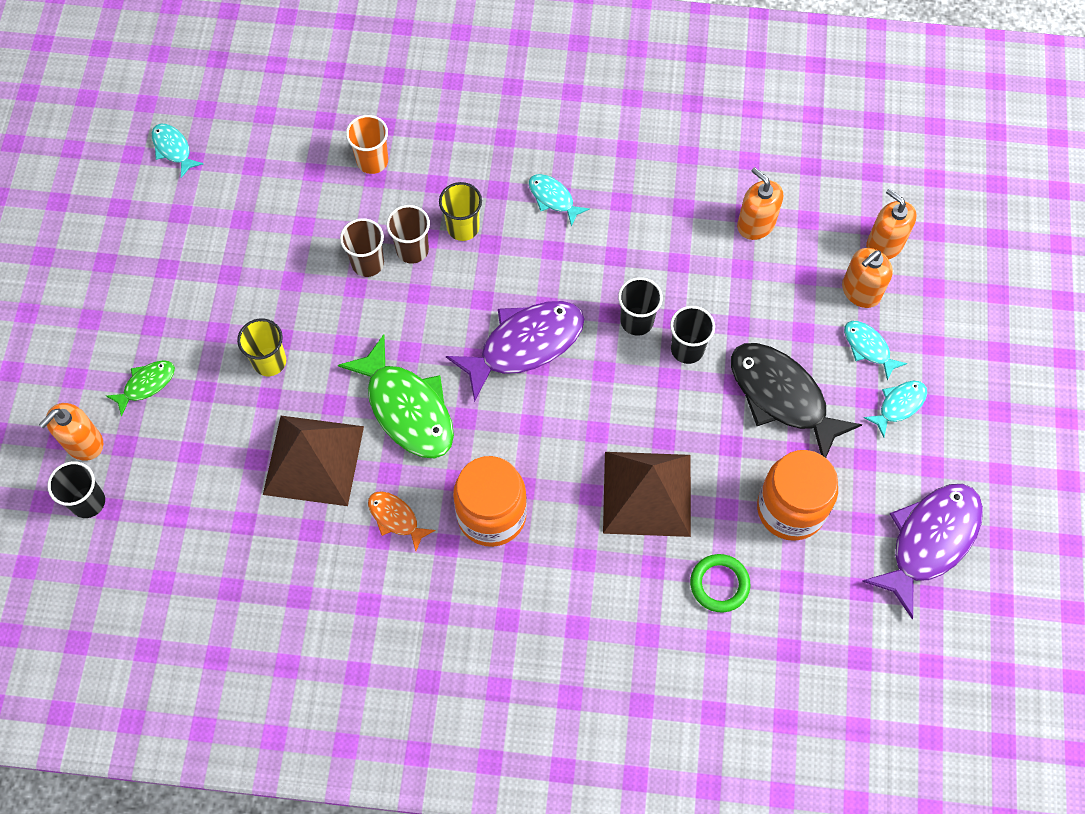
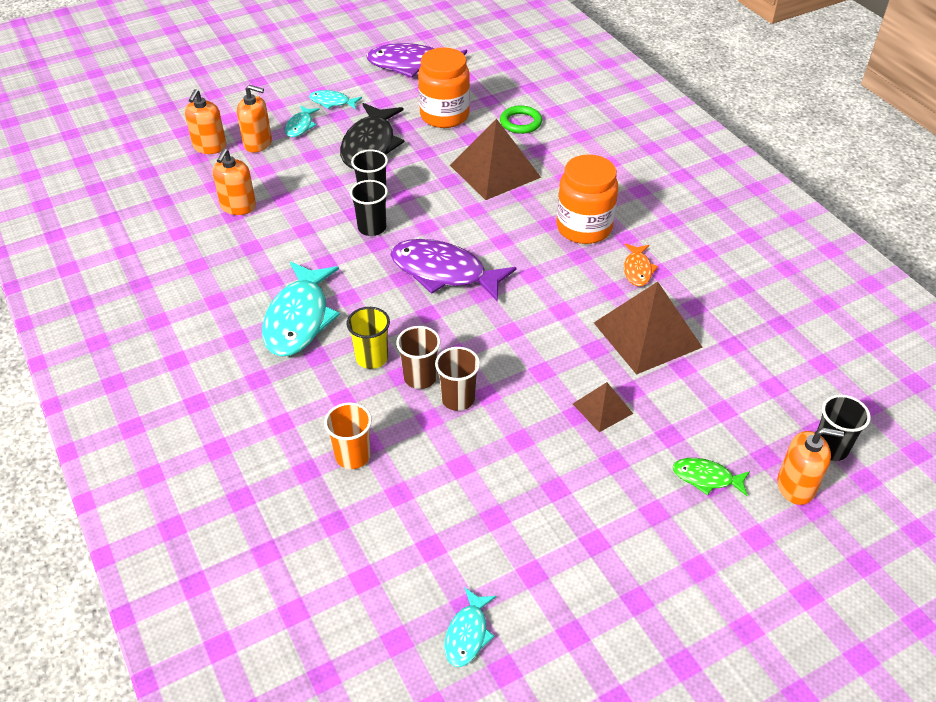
camera: 125 degrees left, 20 degrees down
(269, 361) = (602, 408): yellow cup -> brown pyramid
(407, 408) = (555, 307): green fish -> none
(553, 198) = (299, 319): turquoise fish -> turquoise fish, size x2.00

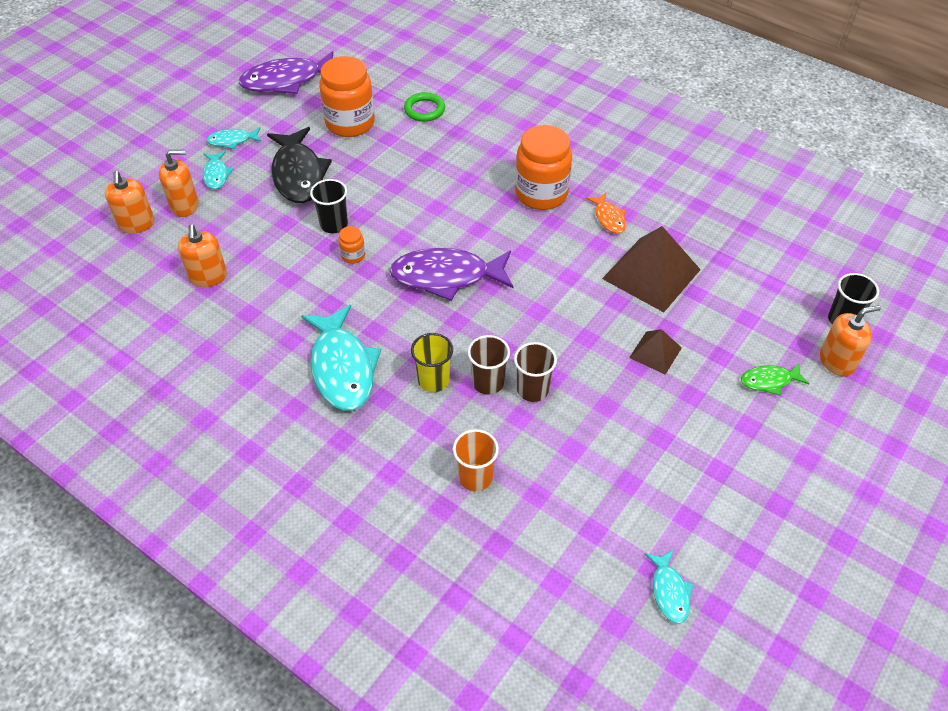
camera: 25 degrees left, 5 degrees up
(372, 228) = (353, 255): black cup -> orange jar
(495, 171) = (430, 164): brown pyramid -> none

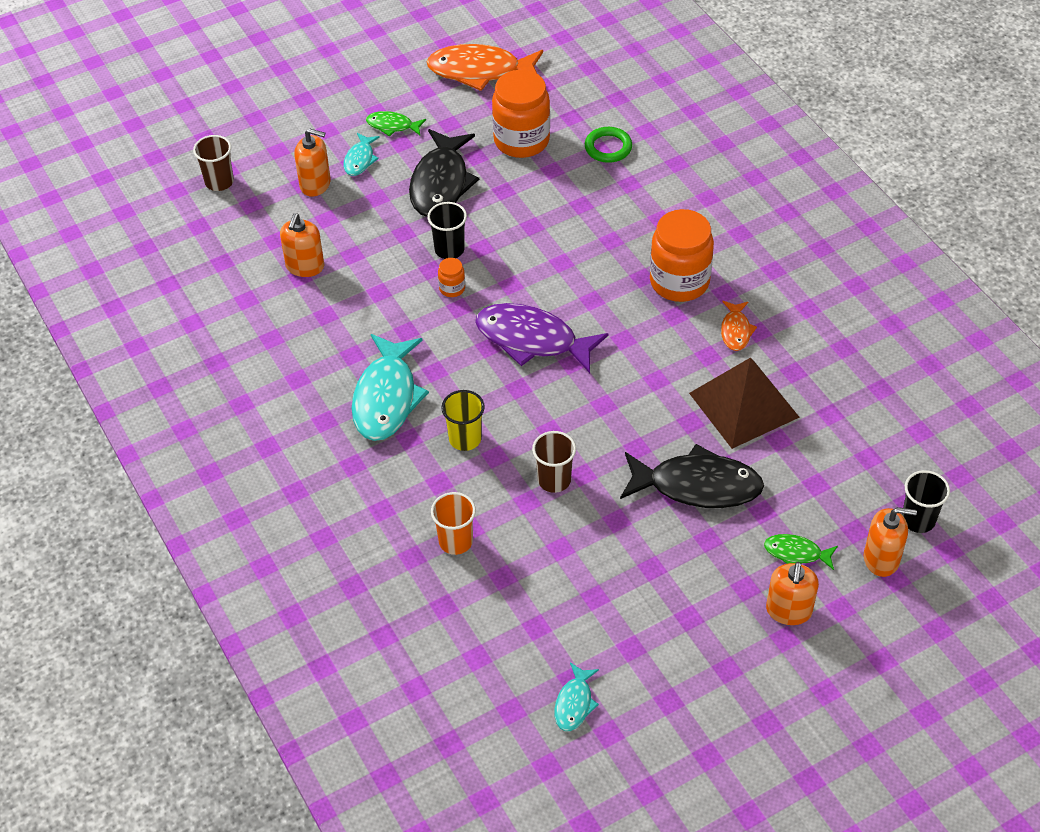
camera: 25 degrees right, 0 degrees up
(136, 224) = (262, 190): orange soap dispenser -> orange soap dispenser (788, 610)
(232, 141) = (392, 126): turquoise fish -> green fish
(286, 81) = (480, 71): purple fish -> orange fish
(488, 382) = (515, 458): brown cup -> brown cup (219, 182)
(655, 352) = (697, 486): brown pyramid -> black fish

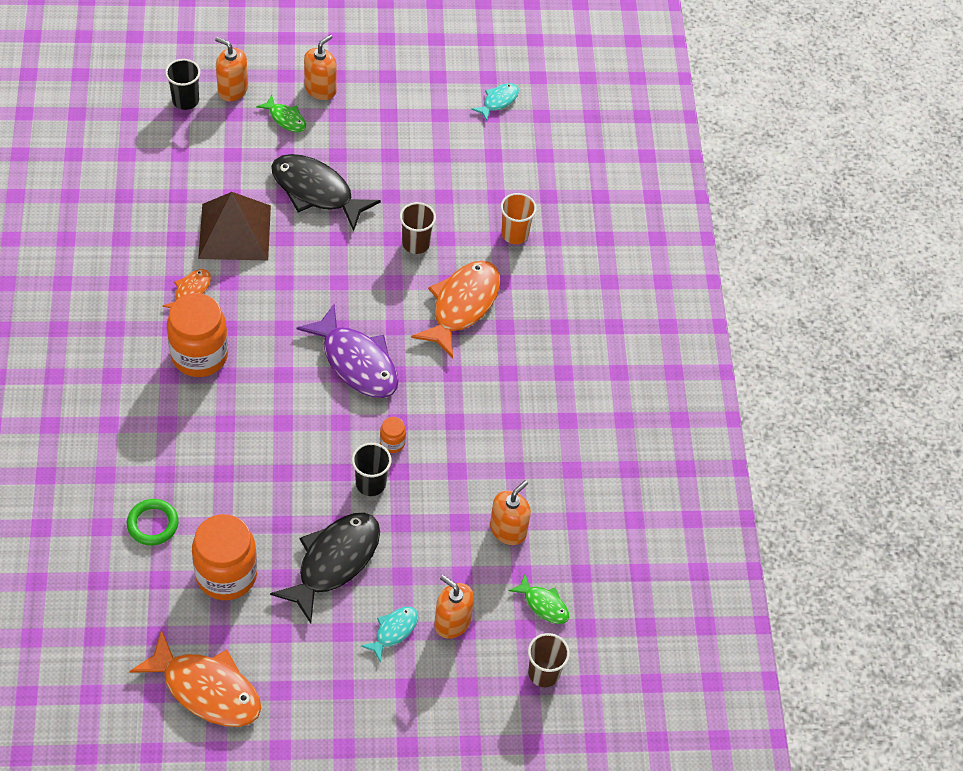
camera: 160 degrees left, 5 degrees up
(386, 398) = (504, 368): turquoise fish -> none
(392, 126) = (338, 659): green fish -> green fish (543, 604)
(465, 439) = (462, 305): yellow cup -> orange fish

